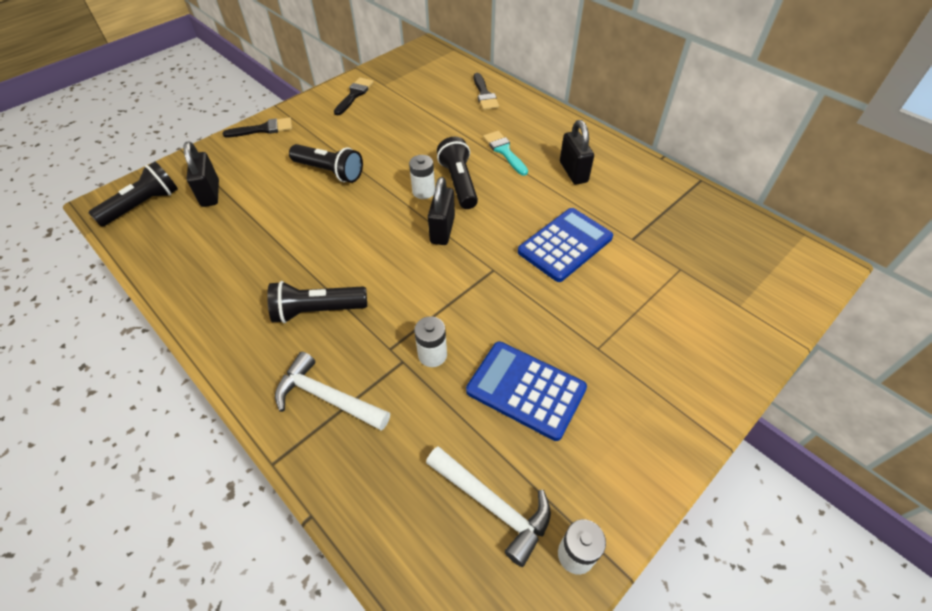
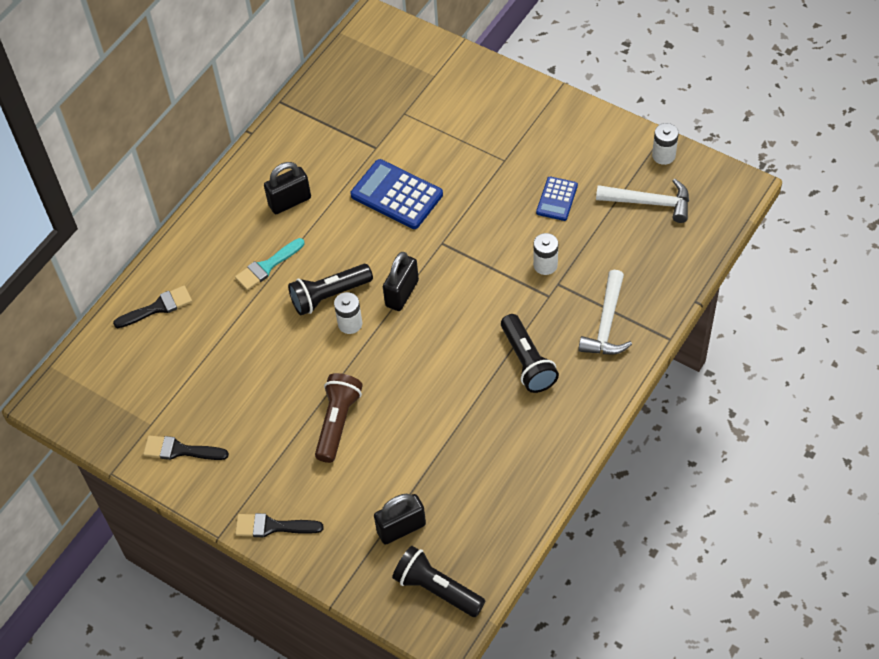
camera: 100 degrees left, 5 degrees up
(263, 129) = (273, 526): black brush -> black brush turned 60 degrees counterclockwise
(329, 172) = (338, 422): black flashlight -> brown flashlight
(442, 230) = (402, 293): black padlock -> black padlock turned 60 degrees counterclockwise
(492, 505) = (649, 202): white hammer -> white hammer turned 75 degrees clockwise
(525, 390) = (557, 199): blue calculator -> blue calculator, size x0.59

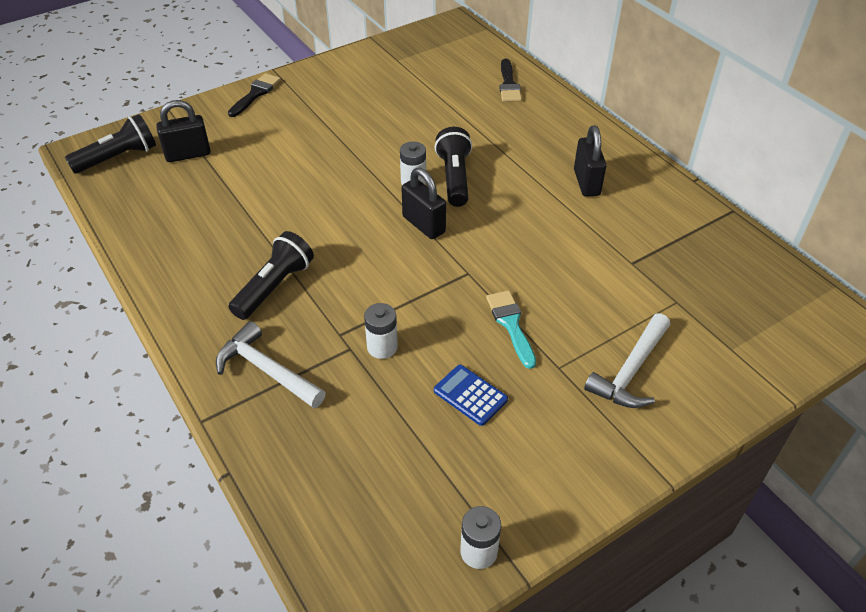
camera: 110 degrees right, 10 degrees down
(180, 450) = (362, 68): black brush -> none
(267, 266) = (514, 150): turquoise brush -> turquoise brush (511, 324)
(338, 422) = (317, 148): brown flashlight -> none
(396, 195) = (554, 258): blue calculator -> none
(401, 528) = (188, 154): black padlock -> black padlock turned 75 degrees clockwise
(527, 362) = (274, 287): black flashlight -> black flashlight turned 120 degrees clockwise
(649, 202) = (407, 494): white hammer -> white hammer (631, 371)

